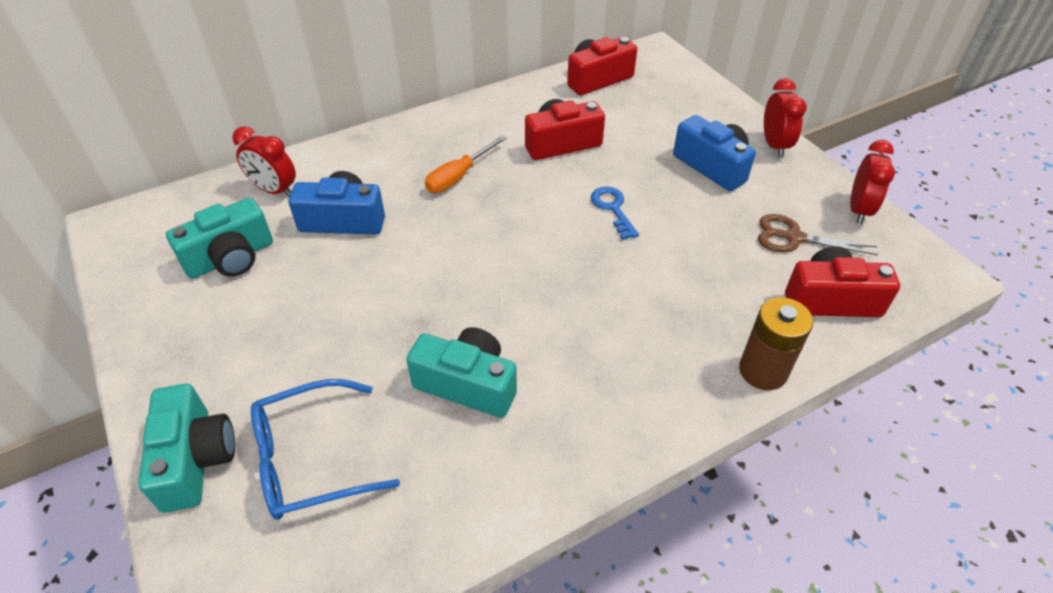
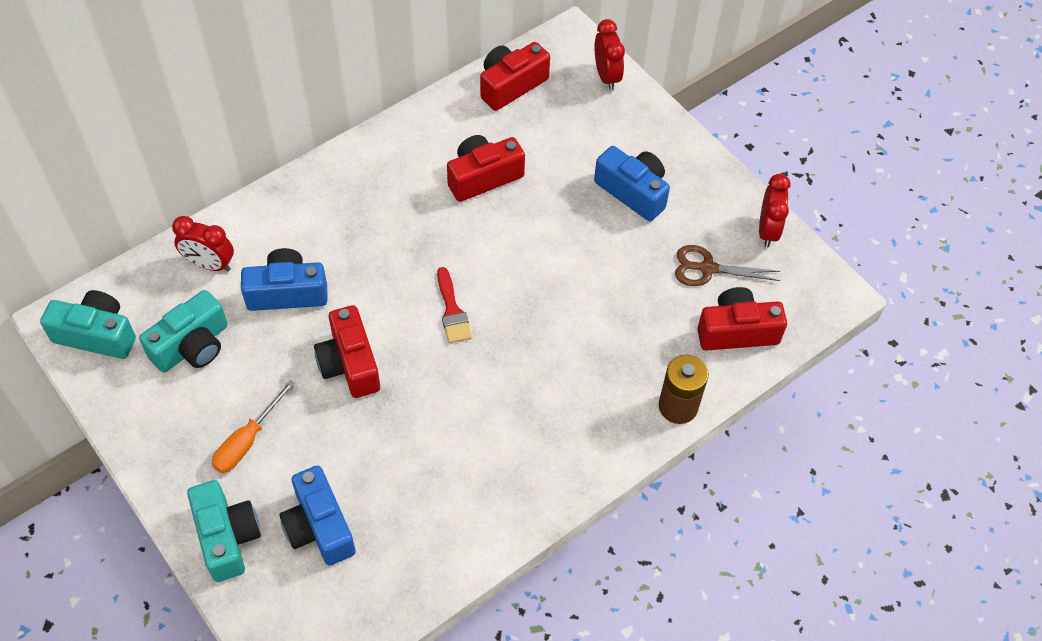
camera: 10 degrees left, 10 degrees up
(308, 460) = (319, 527): blue glasses -> blue camera
(390, 290) = (350, 363): none -> red camera
(458, 176) = (388, 229): orange screwdriver -> orange screwdriver (247, 441)
(467, 384) = (435, 447): turquoise camera -> turquoise camera (96, 335)
(511, 251) = (452, 311): none -> red brush
(612, 209) = (541, 253): blue key -> none
(774, 145) = (692, 159): red clock -> red clock (606, 76)

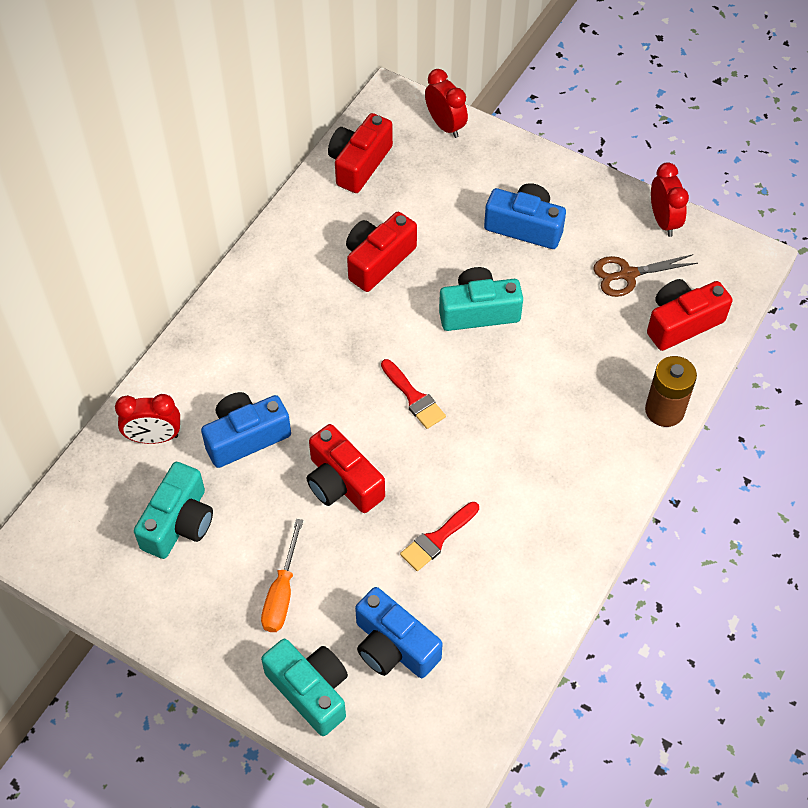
camera: 20 degrees left, 0 degrees up
(96, 335) = (76, 547): turquoise camera -> turquoise camera (478, 311)
(407, 445) = (437, 539): none -> red brush

